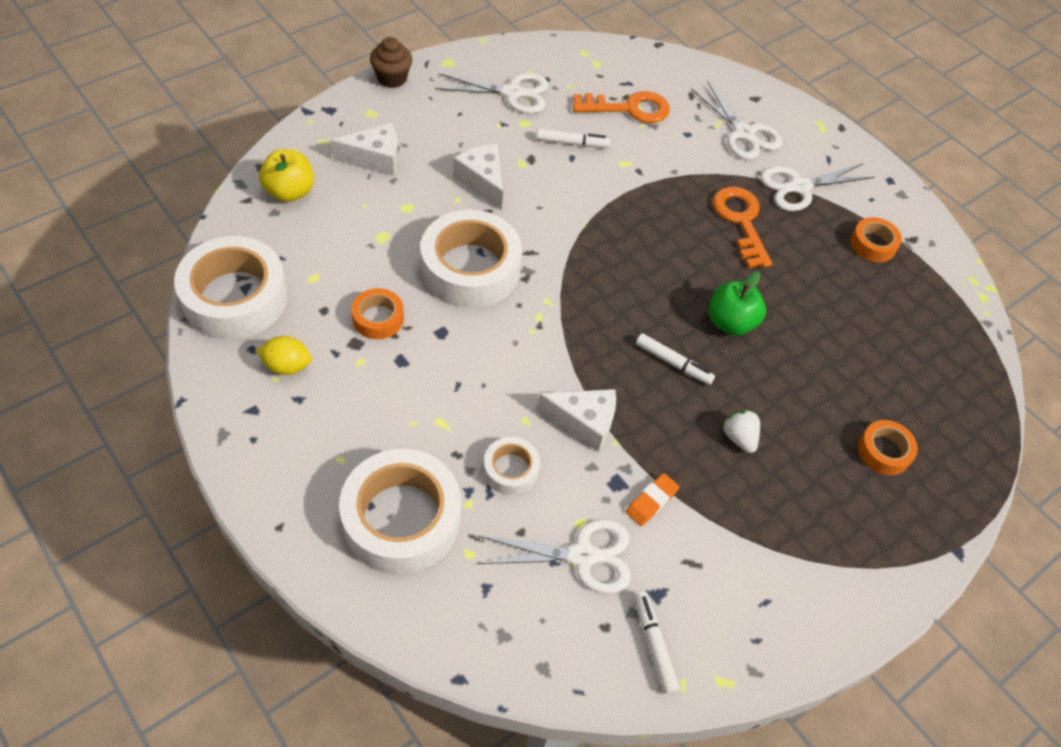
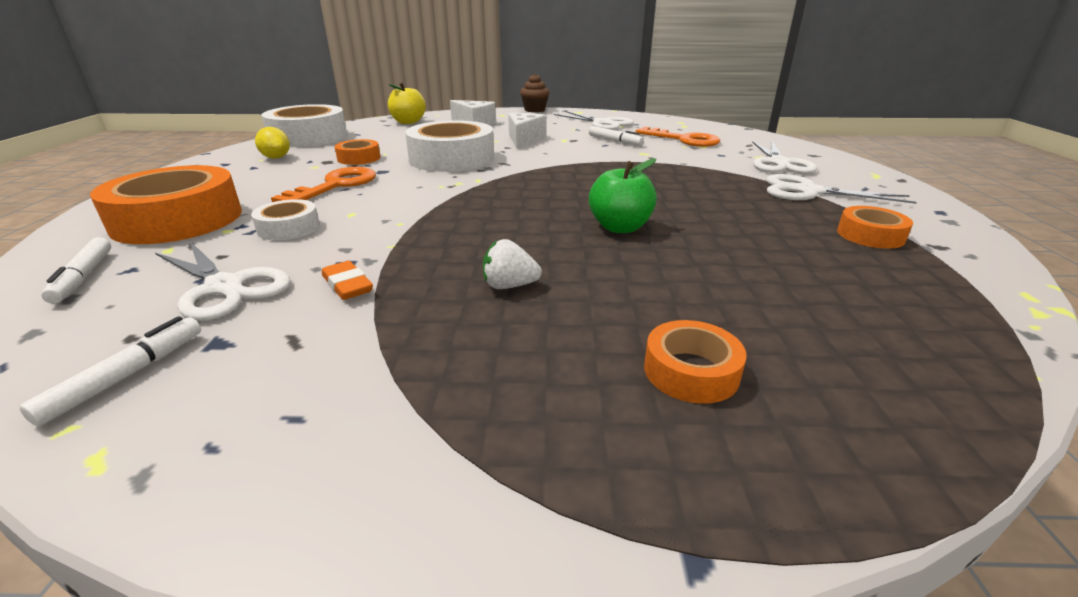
camera: 45 degrees right, 25 degrees down
(401, 519) = (178, 220): white tape -> orange tape
(584, 422) = (388, 228): white cheese -> none
(651, 501) = (347, 285): orange eraser -> orange eraser turned 60 degrees clockwise
(673, 363) = (524, 228): white marker -> white marker (83, 277)
(739, 438) = (509, 286): white strawberry -> white strawberry turned 105 degrees counterclockwise
(741, 221) = (715, 191): orange key -> orange key (336, 186)

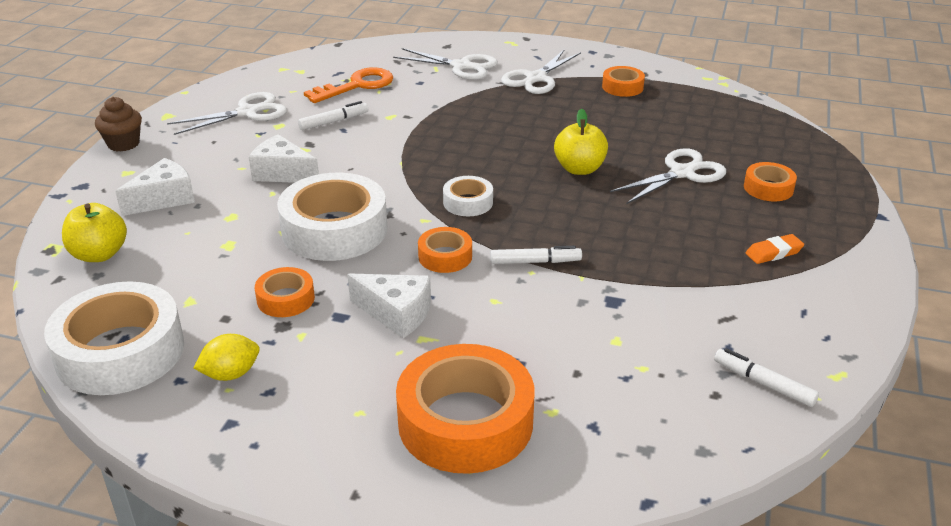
camera: 75 degrees left, 5 degrees up
(83, 277) = (604, 453): white marker -> white marker (535, 262)
(225, 287) = (643, 360): white scissors -> white scissors (681, 173)
(288, 228) = (520, 338): white tape -> white tape (468, 202)
(336, 186) = (396, 313): orange key -> white cheese
(347, 285) = (652, 298): orange eraser -> orange eraser (774, 253)
(420, 191) = (445, 256): none -> orange tape
(509, 286) = (666, 229): white strawberry -> none
(620, 227) = (579, 169): green apple -> yellow apple

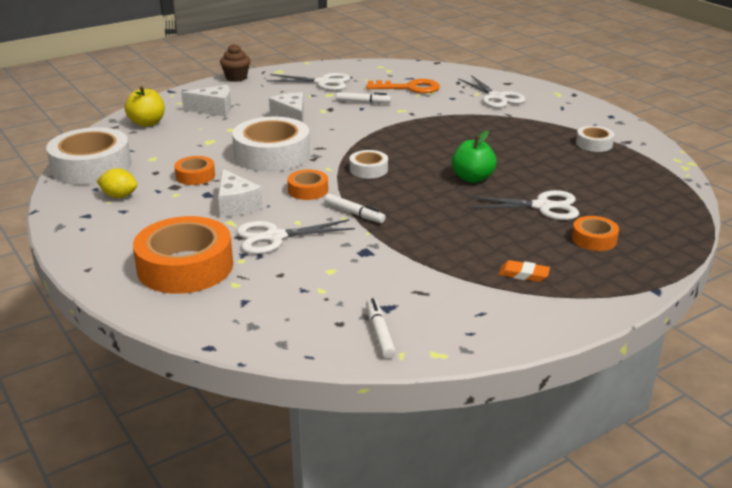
camera: 40 degrees right, 5 degrees down
(536, 78) = (537, 119): white scissors -> white scissors (275, 237)
(579, 169) = (472, 178): yellow apple -> green apple
(622, 87) = (594, 144): orange tape -> white tape

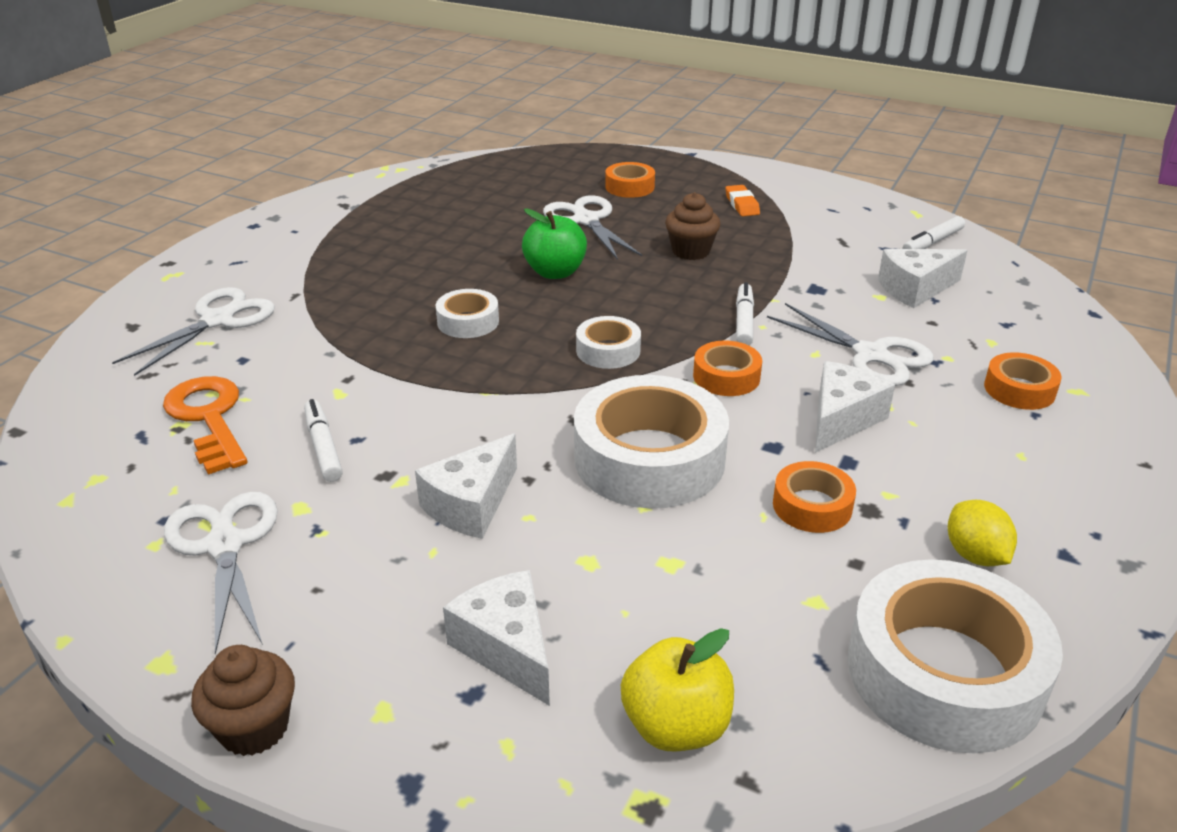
camera: 120 degrees left, 5 degrees up
(185, 266) = (1019, 389): orange tape -> orange tape, size x0.49
(323, 288) = (915, 289): none -> white cheese
(461, 227) = (691, 251): none -> brown cupcake
(594, 144) = (369, 221): white tape -> white tape (468, 321)

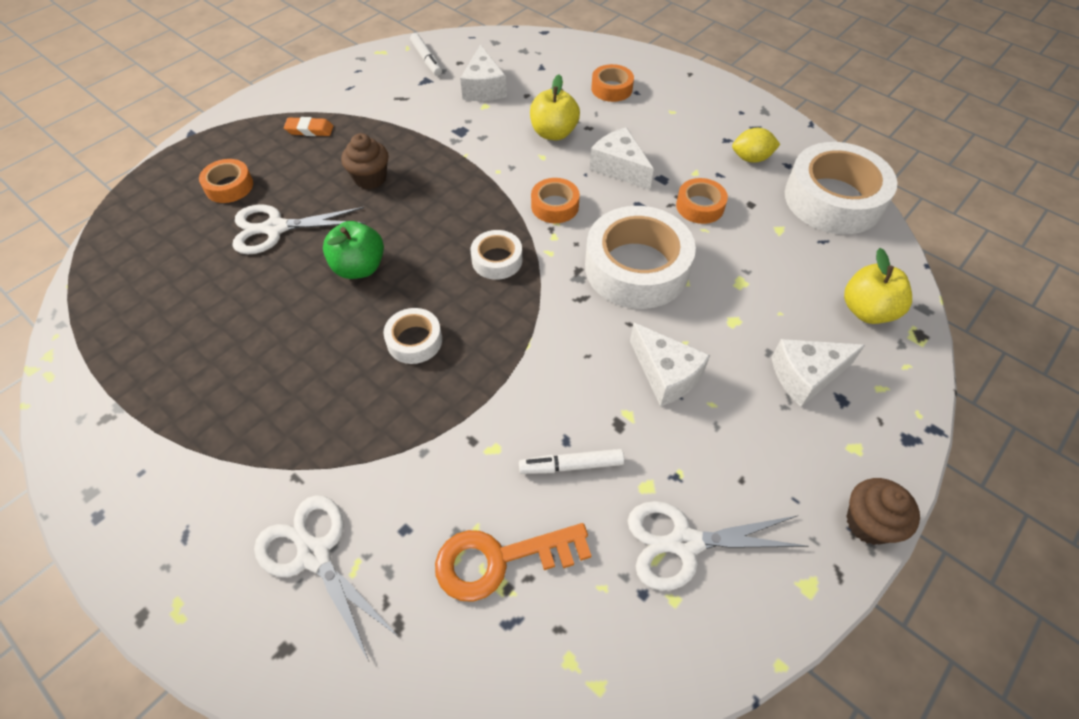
camera: 75 degrees left, 20 degrees up
(744, 321) = (488, 178): white marker -> none
(871, 355) = (553, 133): white scissors -> yellow apple

